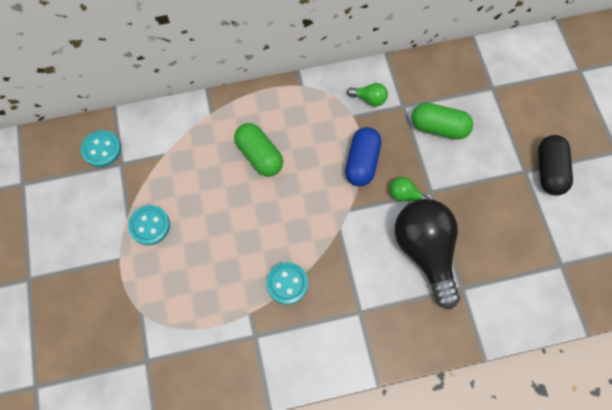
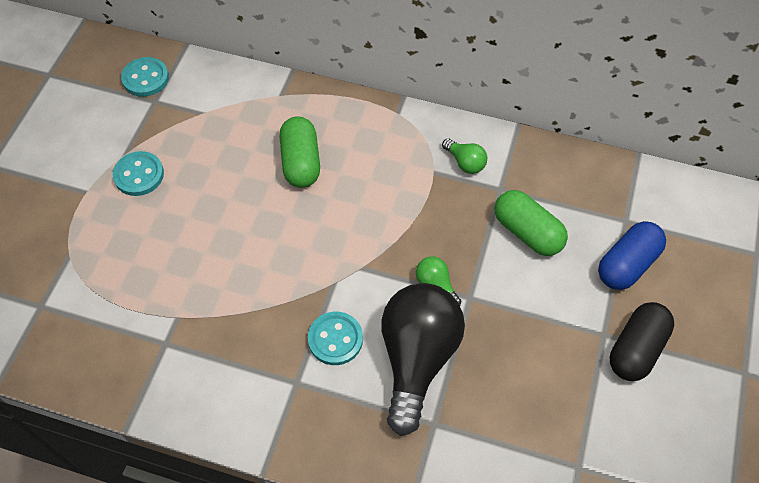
camera: 30 degrees right, 10 degrees down
(287, 283) = (237, 308): turquoise button -> turquoise button (335, 339)
(362, 162) = (409, 225): blue capsule -> blue capsule (627, 264)

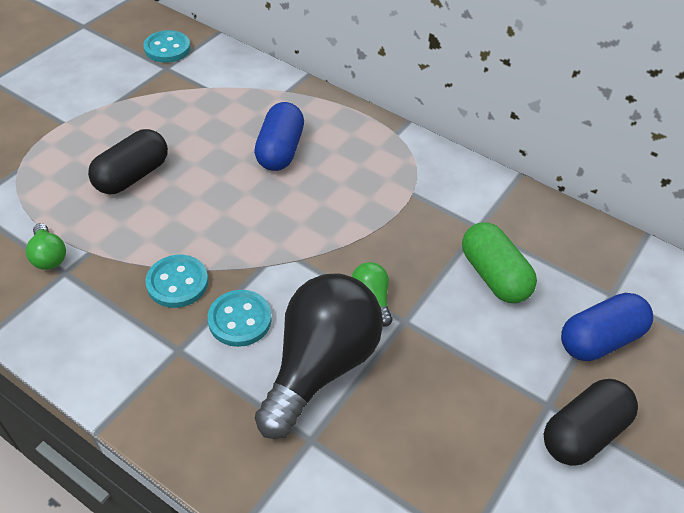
camera: 15 degrees right, 10 degrees down
(139, 175) = (119, 121): turquoise button -> turquoise button (177, 283)
(179, 229) = (132, 176): none -> black capsule
(301, 162) = (280, 150): green capsule -> blue capsule
(465, 162) = (449, 193): green light bulb -> green light bulb (49, 256)

